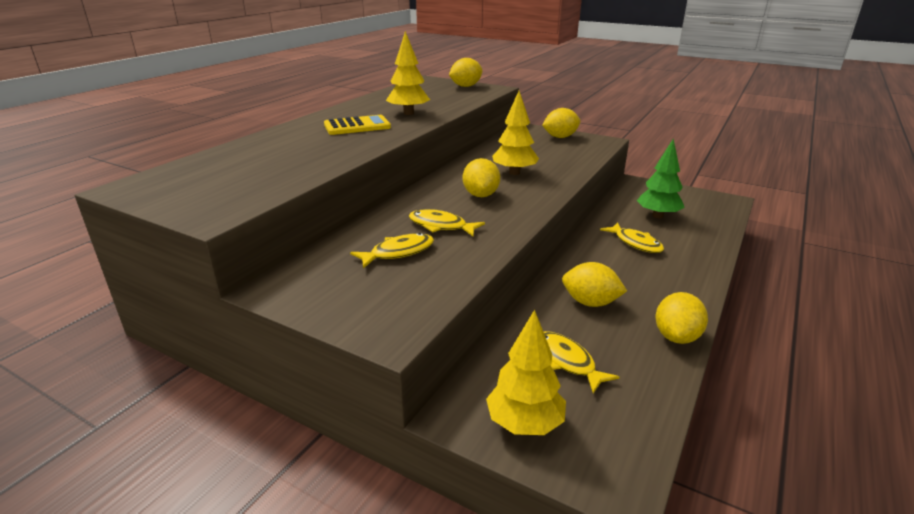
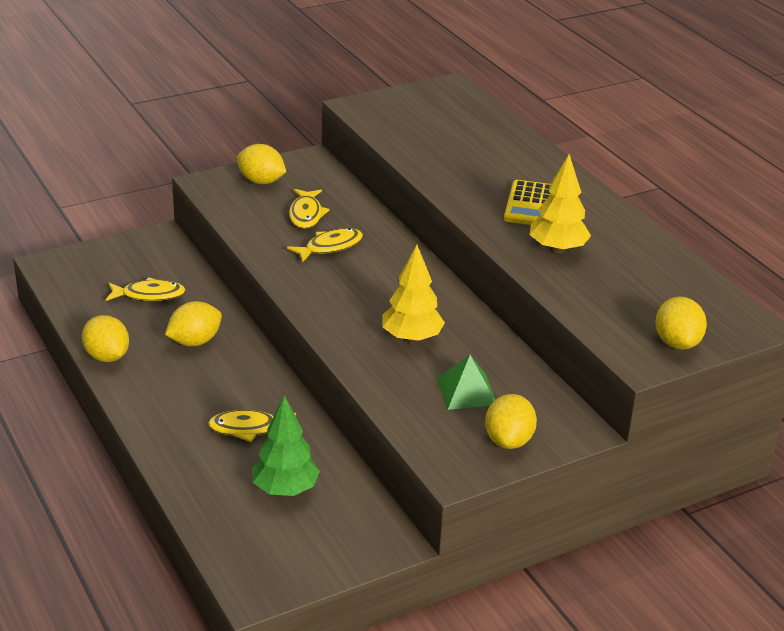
camera: 120 degrees right, 5 degrees up
(481, 195) = (373, 292): yellow lemon -> yellow lemon (261, 181)
(525, 423) = (124, 255): yellow tree -> none
(539, 151) = (466, 391): none -> green pyramid

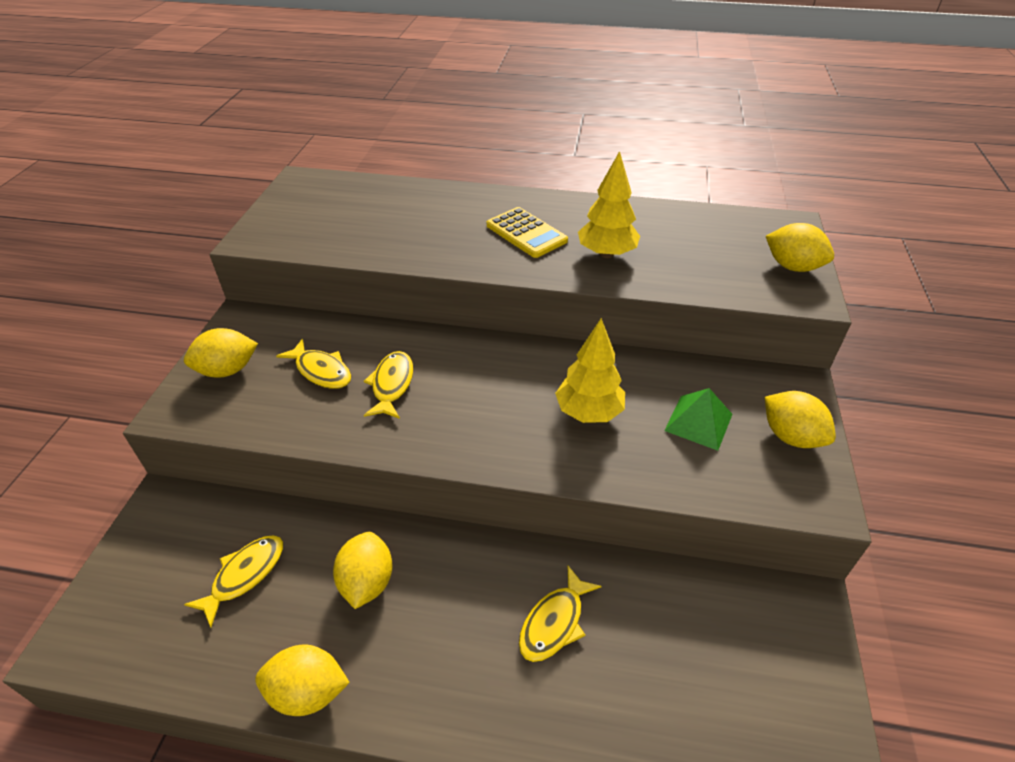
camera: 50 degrees left, 10 degrees up
(285, 489) = (677, 651): green tree -> none

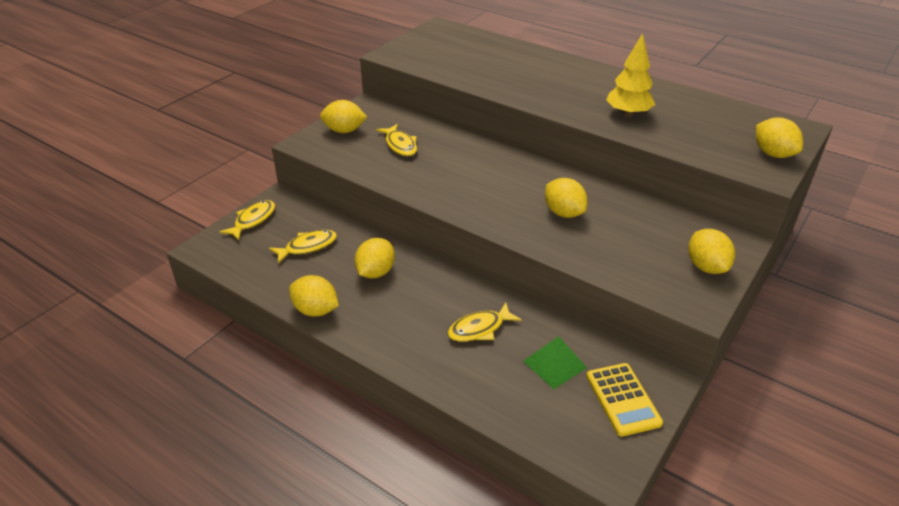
camera: 25 degrees right, 5 degrees down
(392, 385) = (440, 164): yellow fish -> yellow fish (253, 220)
(526, 233) = (577, 89): yellow calculator -> yellow calculator (623, 399)
(588, 412) = (563, 213): yellow tree -> yellow lemon
(698, 422) = (641, 240): green pyramid -> green pyramid (554, 364)

